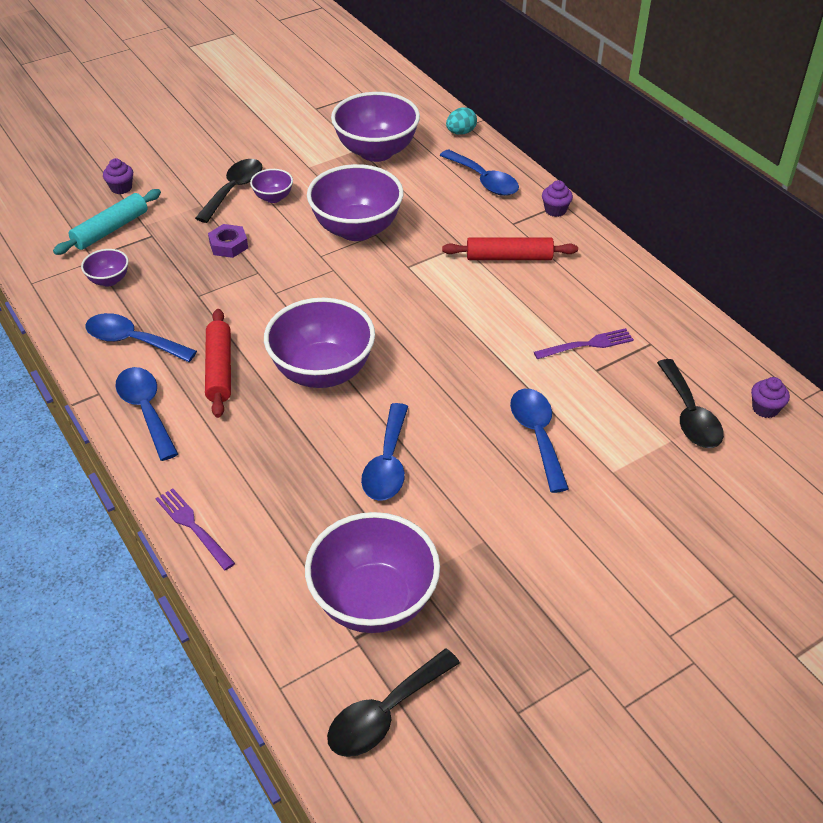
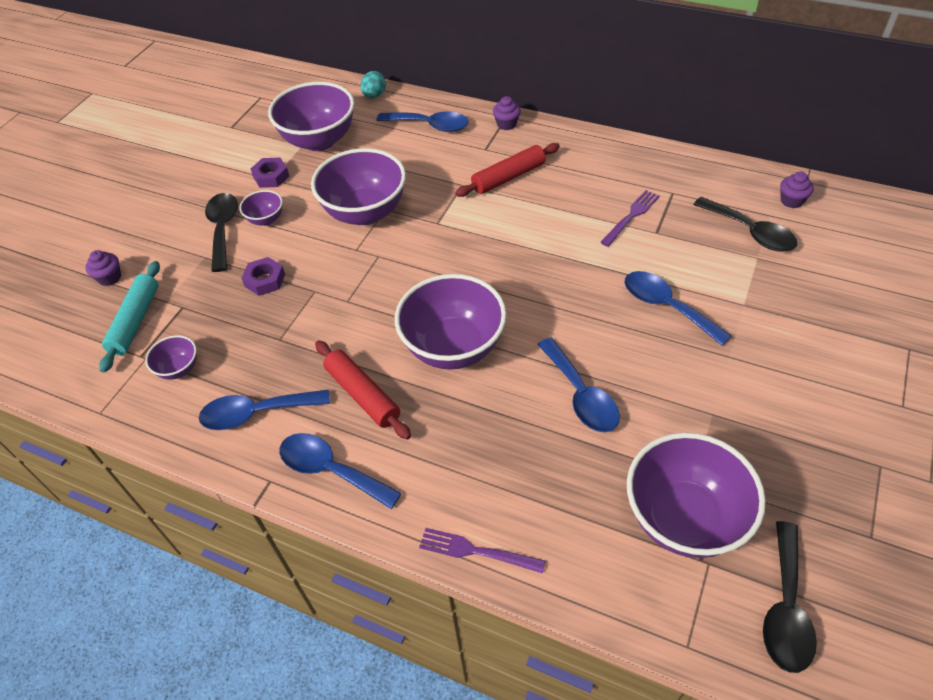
camera: 30 degrees left, 5 degrees up
(309, 164) = (271, 176): none -> purple nut

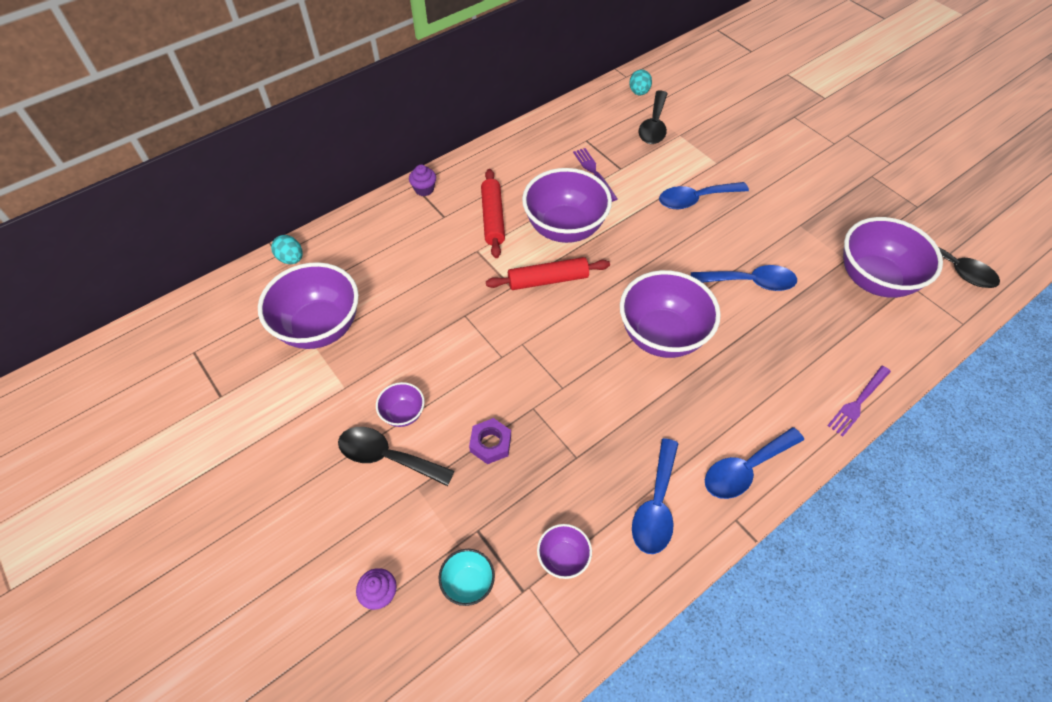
camera: 65 degrees left, 5 degrees up
(135, 321) = (468, 583): turquoise rolling pin -> turquoise bowl
(271, 176) = (340, 387): purple nut -> none
(363, 394) = (677, 417): red rolling pin -> red rolling pin (548, 280)
(365, 212) = (457, 331): purple bowl -> purple bowl (565, 228)
(430, 125) = (377, 238): blue spoon -> none
(750, 232) = (654, 125): black spoon -> black spoon turned 120 degrees clockwise
(791, 201) = (639, 92): purple cupcake -> turquoise egg

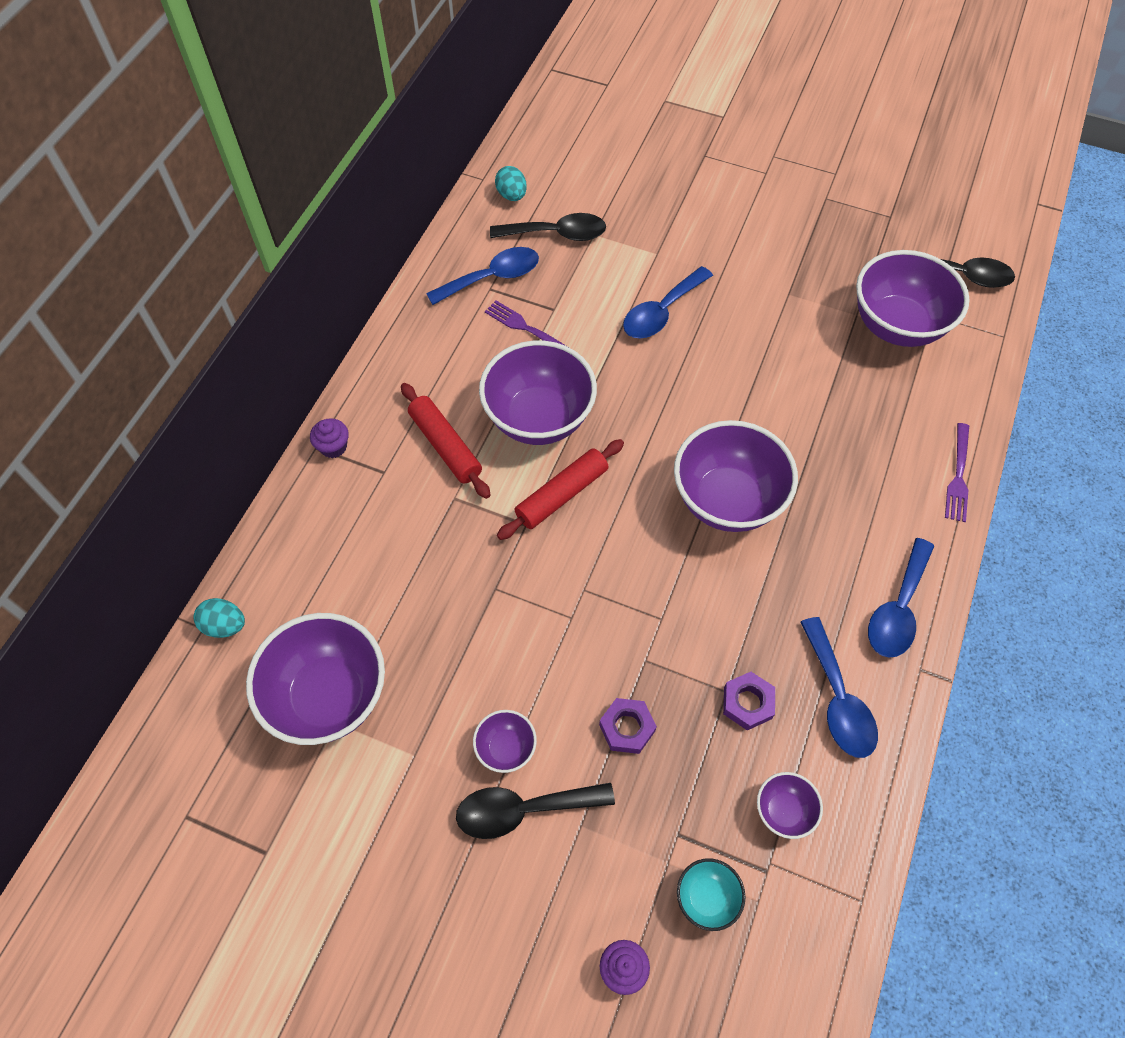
camera: 30 degrees left, 5 degrees up
(586, 472) = (747, 703): none -> purple nut
(654, 125) = (557, 234): black spoon -> black spoon turned 75 degrees counterclockwise
(750, 282) = (778, 389): blue spoon -> blue spoon (492, 278)

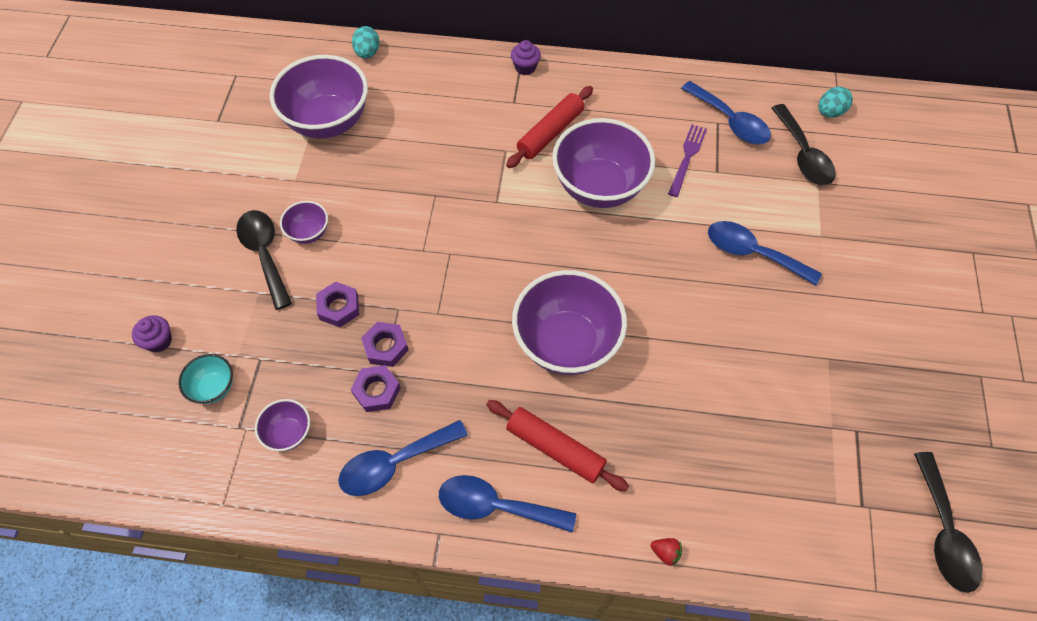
camera: 75 degrees right, 0 degrees up
(562, 495) = (531, 219): red rolling pin -> red rolling pin (555, 448)
(693, 683) = (386, 347): none -> purple nut
(896, 326) = (836, 470): purple bowl -> none
(958, 476) = (665, 552): purple fork -> red strawberry

